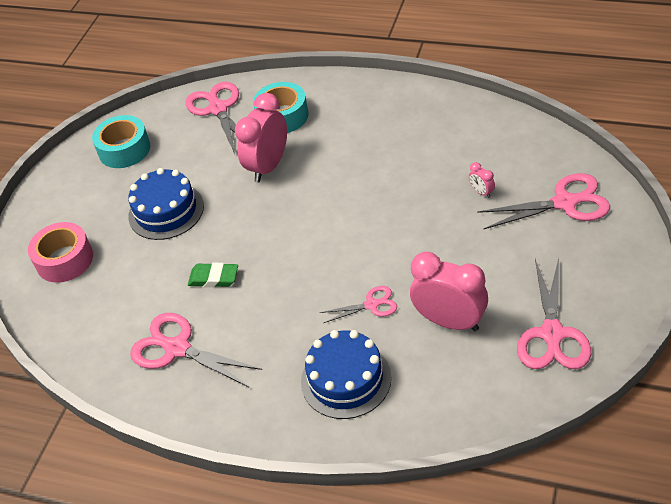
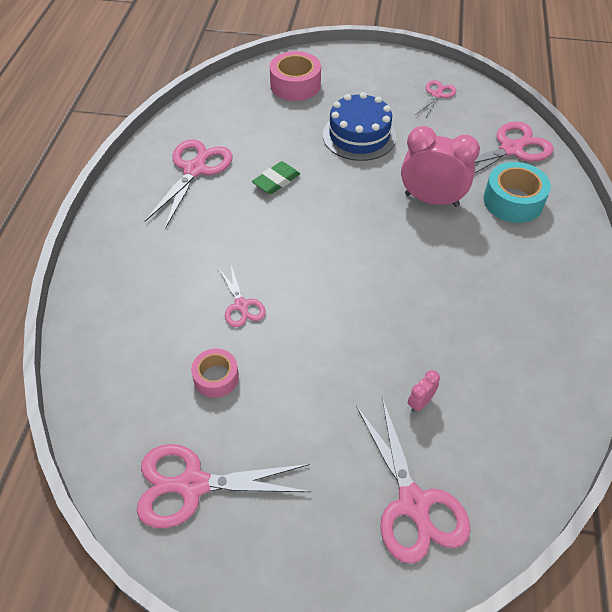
camera: 75 degrees right, 5 degrees up
(124, 149) = (437, 95): turquoise tape -> pink scissors
(214, 278) = (276, 181): green eraser -> green eraser turned 45 degrees clockwise
(346, 379) = (148, 293): blue cake -> none
(450, 321) = (216, 378): pink clock -> pink tape

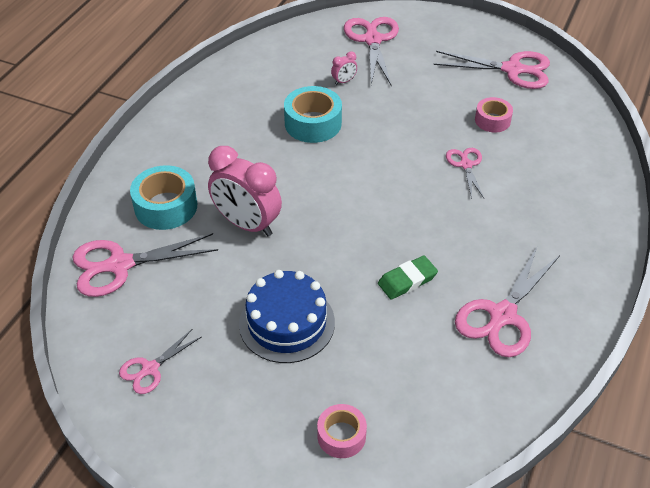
camera: 165 degrees left, 5 degrees down
(295, 85) = (341, 436): pink tape -> pink tape, size x0.63
(427, 325) = (313, 123): none -> turquoise tape

